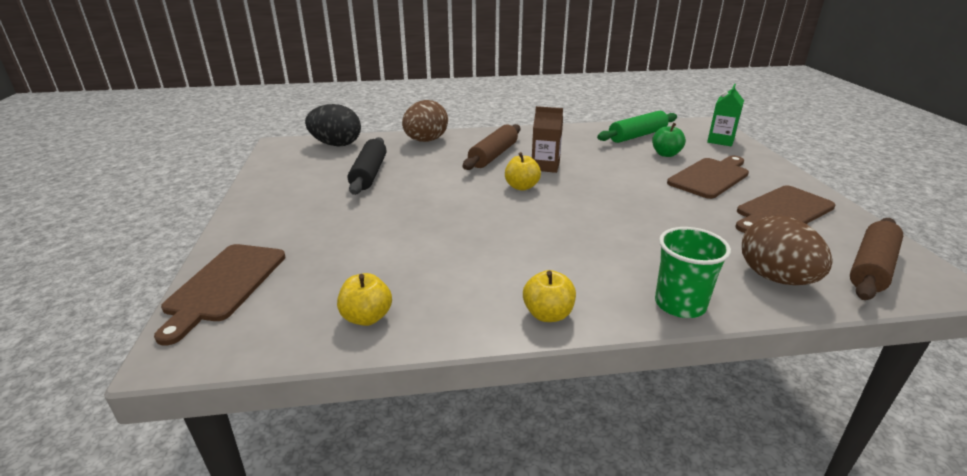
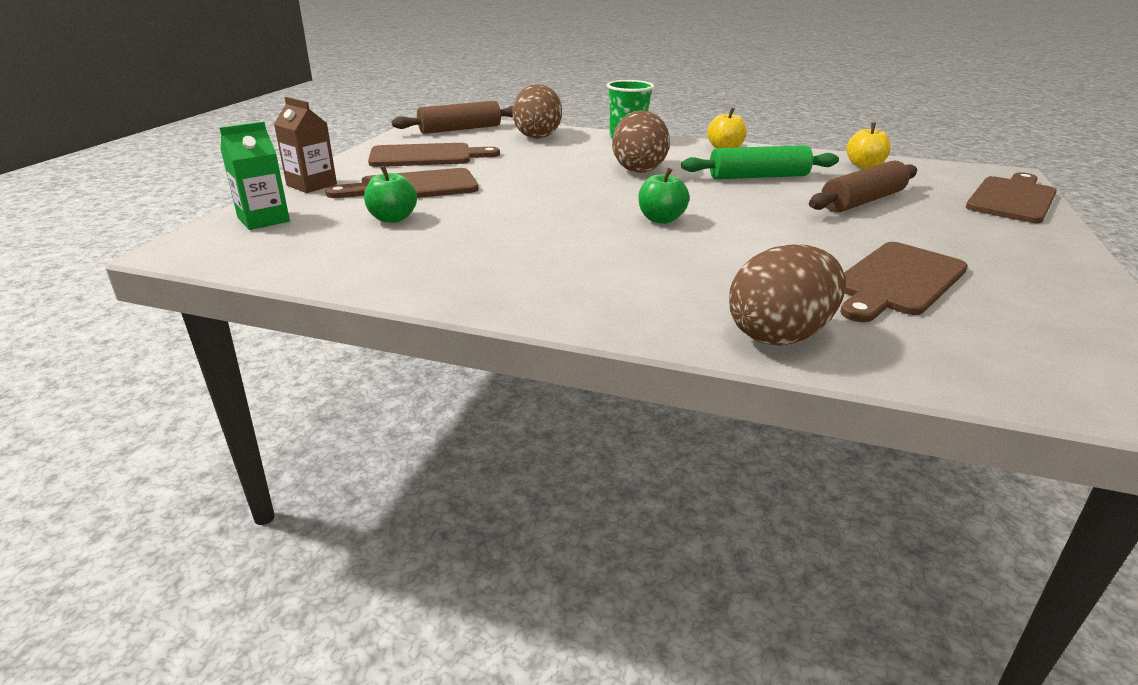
camera: 155 degrees left, 0 degrees up
(336, 144) = (1009, 373): black egg -> none
(369, 174) = (897, 281): black rolling pin -> brown cutting board
(493, 155) = (660, 271): brown rolling pin -> brown rolling pin (862, 201)
(521, 187) = (661, 219): yellow apple -> green apple
(545, 166) = (595, 237): brown carton -> brown carton (311, 185)
(595, 240) = (639, 169): none -> brown egg
(637, 136) = (357, 254): green rolling pin -> green rolling pin (758, 176)

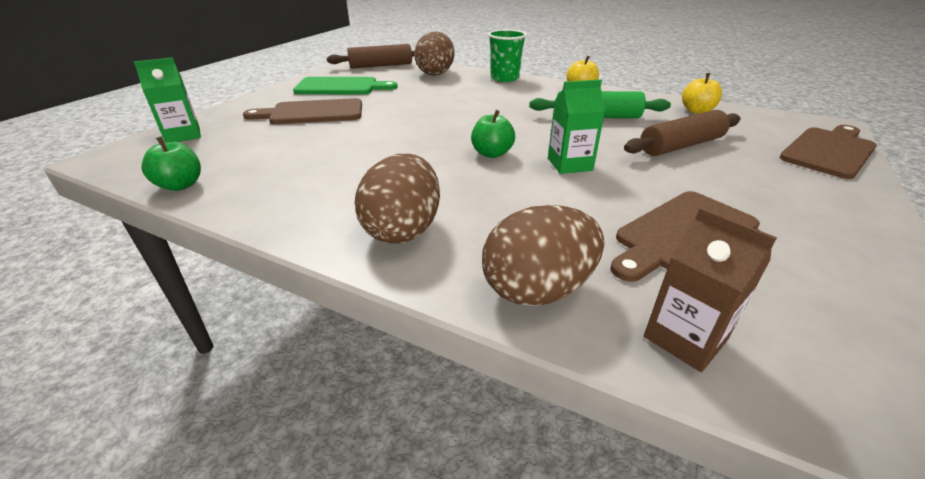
camera: 10 degrees right, 5 degrees up
(311, 185) = (240, 107): brown carton -> brown carton (685, 338)
(392, 218) = (277, 140): green apple -> green apple (180, 185)
(426, 156) = (340, 87): brown cutting board -> green cutting board
(639, 169) = (499, 105): brown egg -> brown egg (403, 230)
(753, 225) = (569, 164): none -> green carton

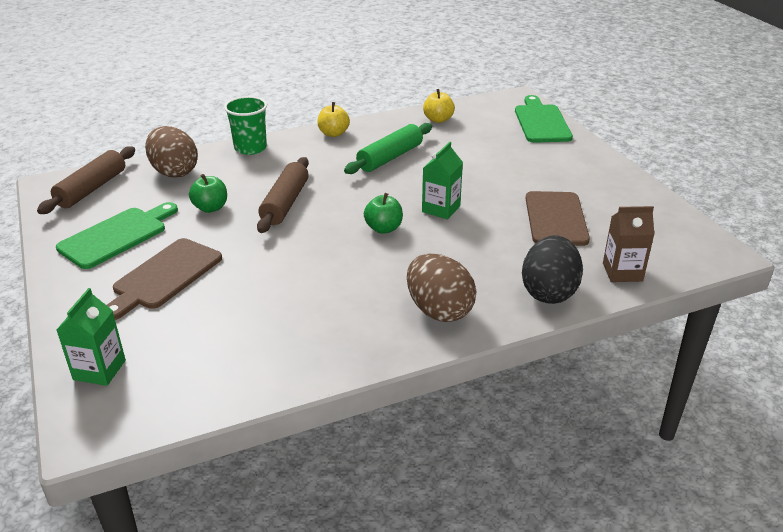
camera: 50 degrees left, 0 degrees up
(180, 185) = (229, 394): green apple -> green apple (210, 208)
(537, 289) = (549, 292): brown egg -> black egg
(681, 146) = (473, 158): brown rolling pin -> brown rolling pin (285, 203)
(829, 151) = (541, 122): brown cutting board -> green cutting board

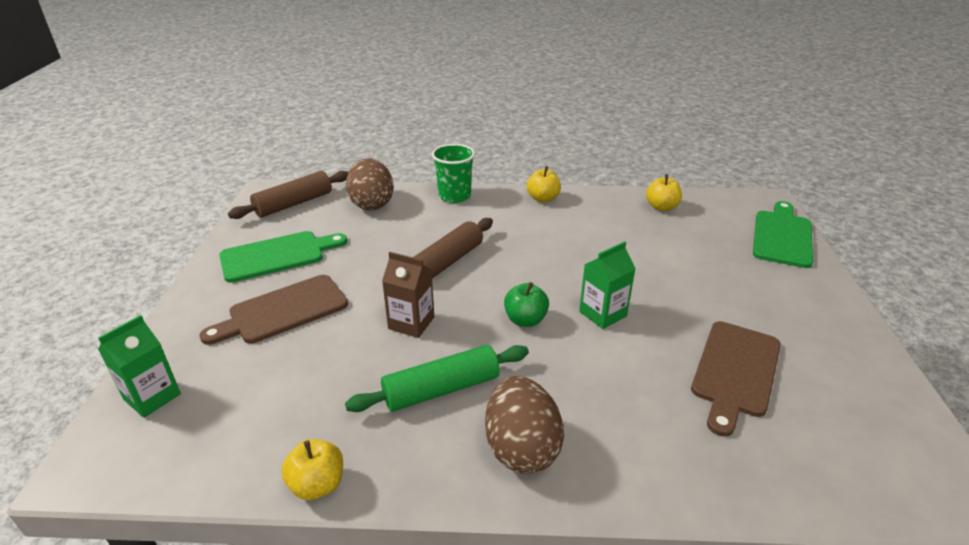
camera: 25 degrees right, 0 degrees up
(210, 208) = (376, 249): green apple -> none
(302, 379) = (317, 484): none -> yellow apple
(390, 157) = (583, 238): green rolling pin -> green rolling pin (441, 389)
(549, 292) = (673, 471): black egg -> none
(622, 272) = (791, 475): brown carton -> brown carton (411, 323)

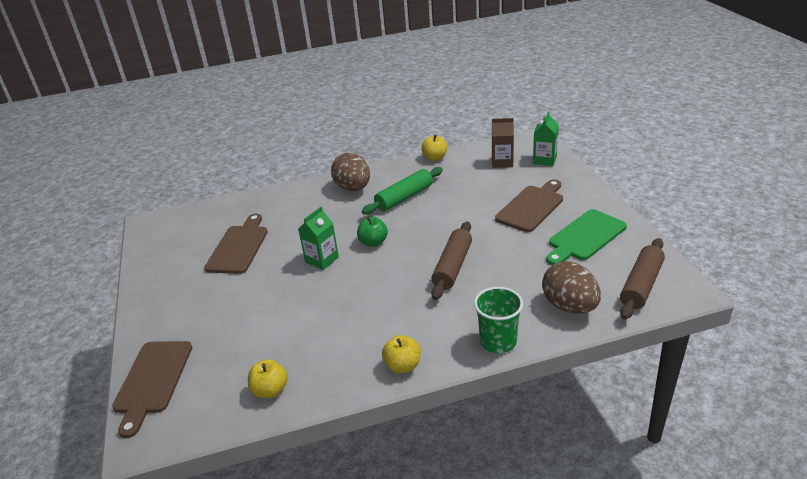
camera: 165 degrees right, 0 degrees up
(411, 323) = (445, 221): brown carton -> brown carton (502, 162)
(782, 236) = (152, 380): green cutting board -> brown cutting board

